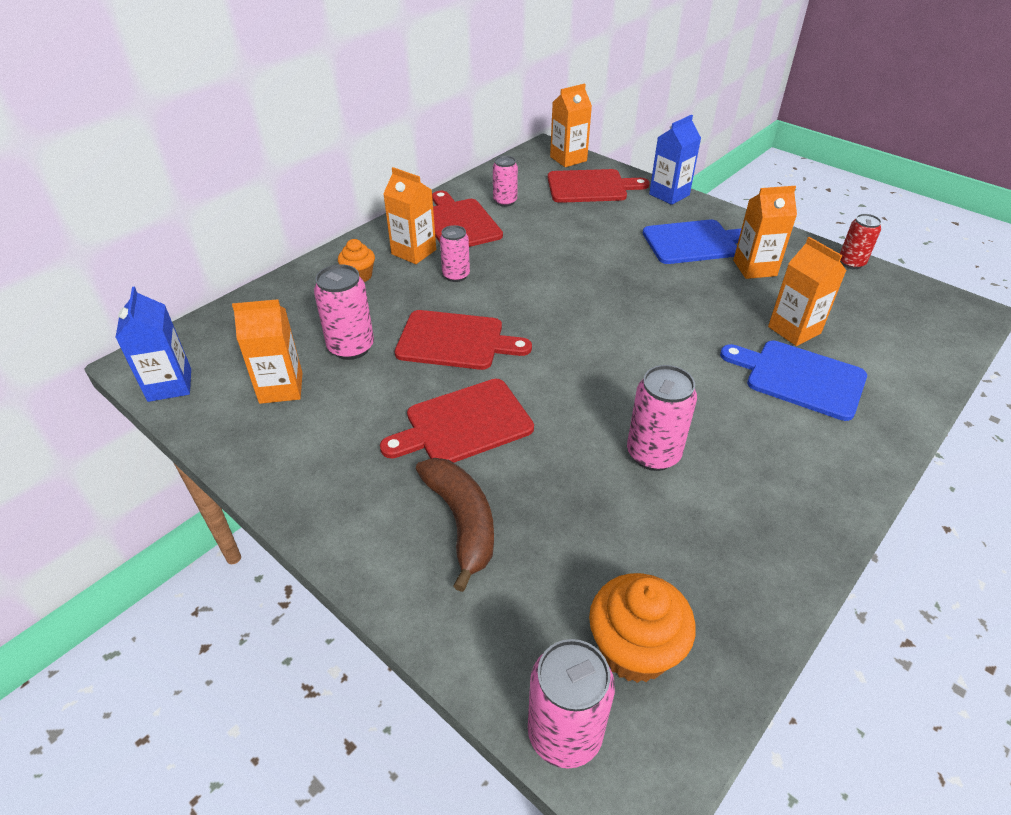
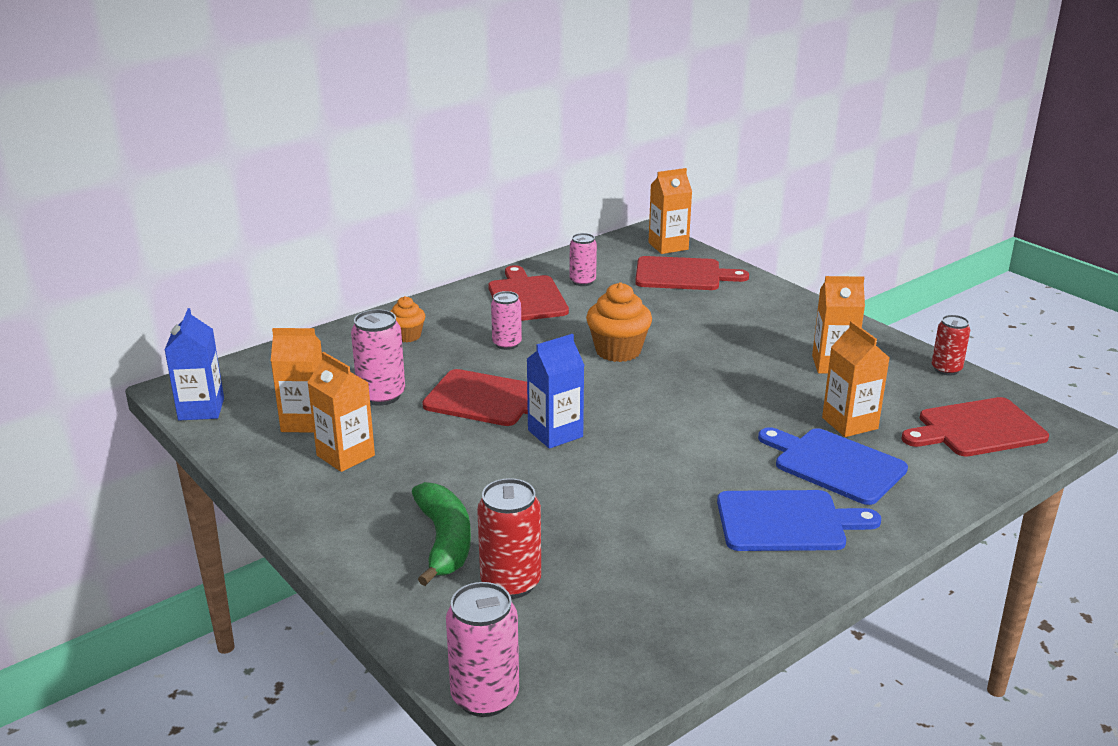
camera: 10 degrees right, 15 degrees down
(414, 252) = (470, 319): orange carton -> orange carton (345, 455)
(461, 522) = (444, 541): brown banana -> green banana
(463, 424) = (471, 467): red cutting board -> red cutting board (976, 429)
(545, 567) = (511, 583): none -> red can
(634, 649) = (571, 650): orange cupcake -> orange cupcake (618, 351)
(653, 454) = (651, 510): pink can -> none
(669, 194) = (768, 289): blue carton -> blue carton (555, 433)
(694, 242) = (776, 335): blue cutting board -> blue cutting board (787, 522)

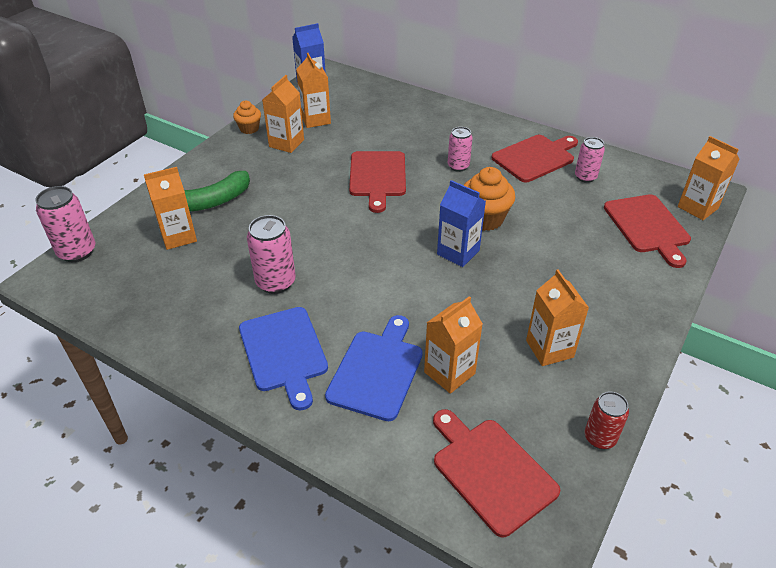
camera: 70 degrees right, 15 degrees up
(381, 395) = (359, 136): pink can -> pink can (275, 282)
(407, 336) = (440, 125): orange cupcake -> orange cupcake (249, 129)
(511, 583) = (178, 236): red can -> orange carton
(555, 433) = (350, 215): blue carton -> blue carton (458, 252)

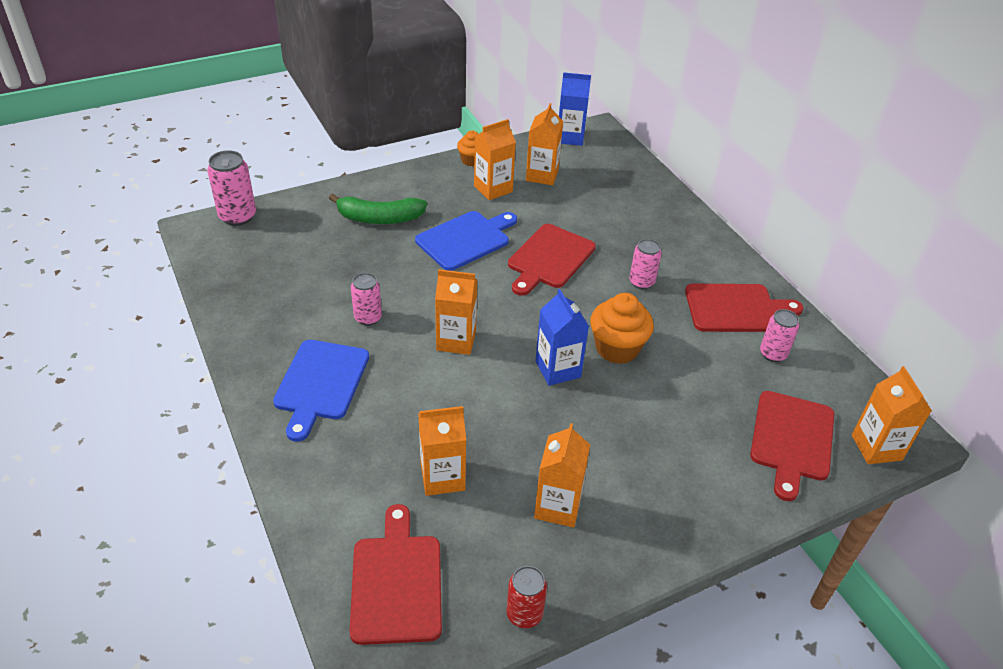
camera: 30 degrees right, 0 degrees up
(178, 236) = (325, 238): orange carton -> orange carton (456, 340)
(275, 282) = (368, 318): pink can -> pink can, size x0.66
(377, 371) = (382, 441): blue cutting board -> blue cutting board (466, 239)

